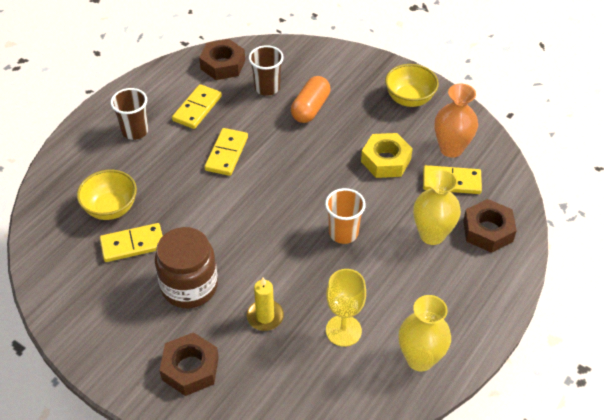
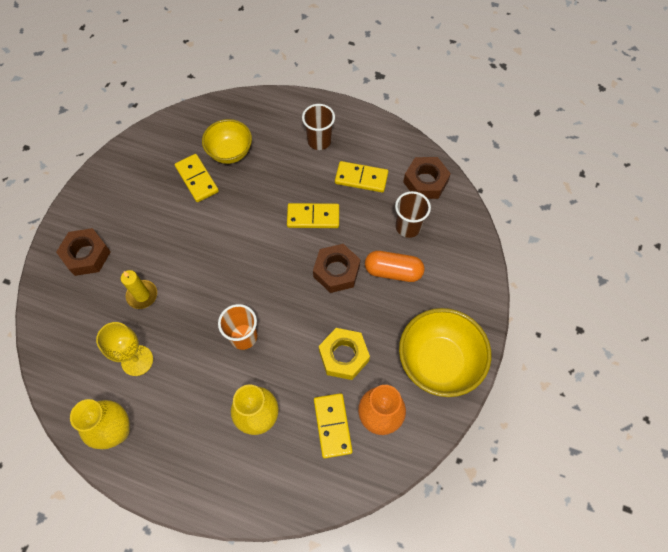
camera: 75 degrees right, 15 degrees up
(189, 286) = (163, 231): brown jar -> none
(409, 99) = (438, 362): yellow bowl -> yellow bowl, size x1.53
(488, 231) = (276, 473): brown nut -> brown nut (336, 271)

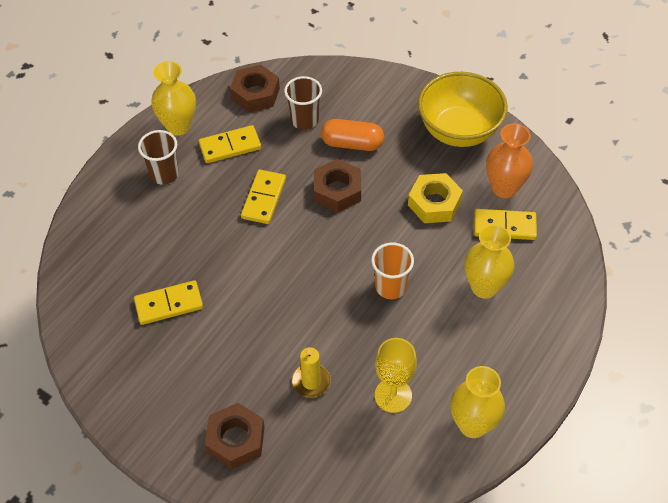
camera: 75 degrees left, 10 degrees down
(230, 152) = (143, 264): yellow bowl -> none
(361, 178) = (230, 146): yellow domino -> yellow domino turned 45 degrees clockwise
(371, 136) = (178, 126): none -> yellow vase
(393, 271) = (352, 143): orange capsule -> orange capsule turned 75 degrees clockwise

